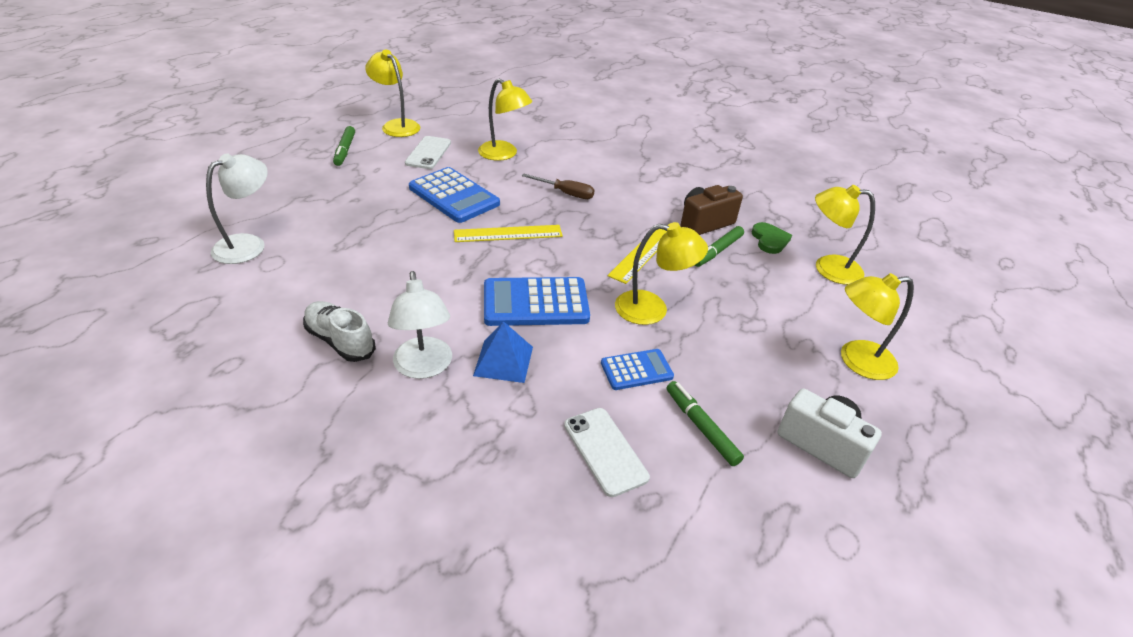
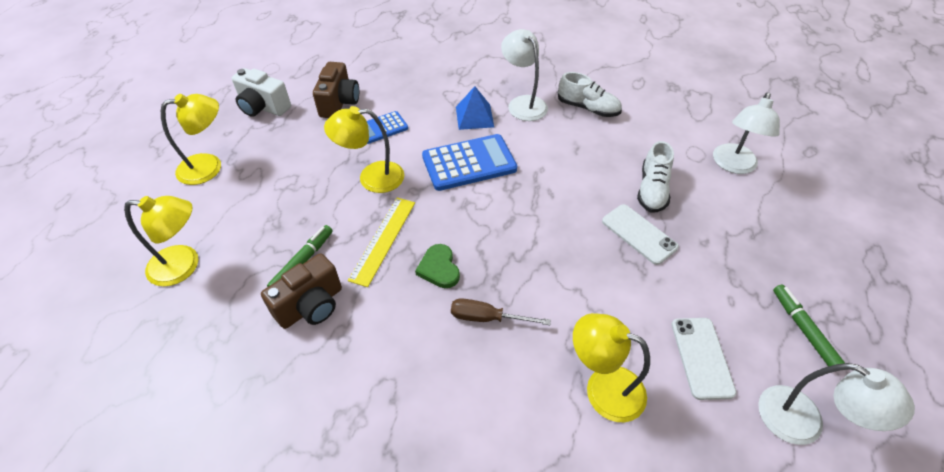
camera: 170 degrees right, 10 degrees up
(358, 241) = (652, 190): none -> white shoe
(396, 125) = (804, 422): yellow lamp -> white lamp
(454, 196) = (611, 276): blue calculator -> none
(508, 234) = (525, 232): yellow ruler -> none
(605, 451) = (397, 82): white phone -> white phone (639, 234)
(701, 427) = (339, 103): green marker -> brown camera
(769, 240) = (236, 295): green heart -> green heart (439, 268)

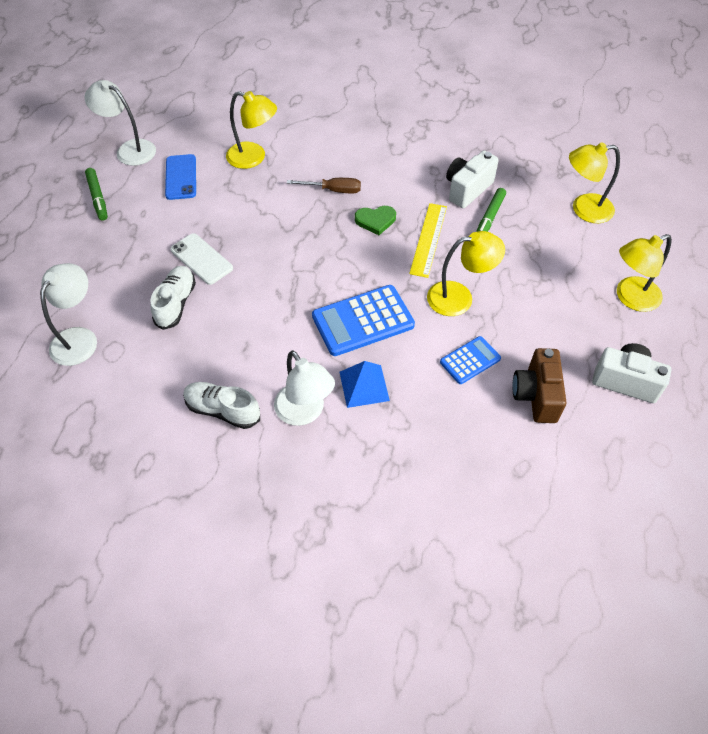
camera: 175 degrees right, 5 degrees up
(311, 306) = (467, 189): brown camera -> white camera
(439, 268) = (375, 220): green heart -> green heart turned 105 degrees clockwise
(701, 357) = (181, 177): white phone -> blue phone

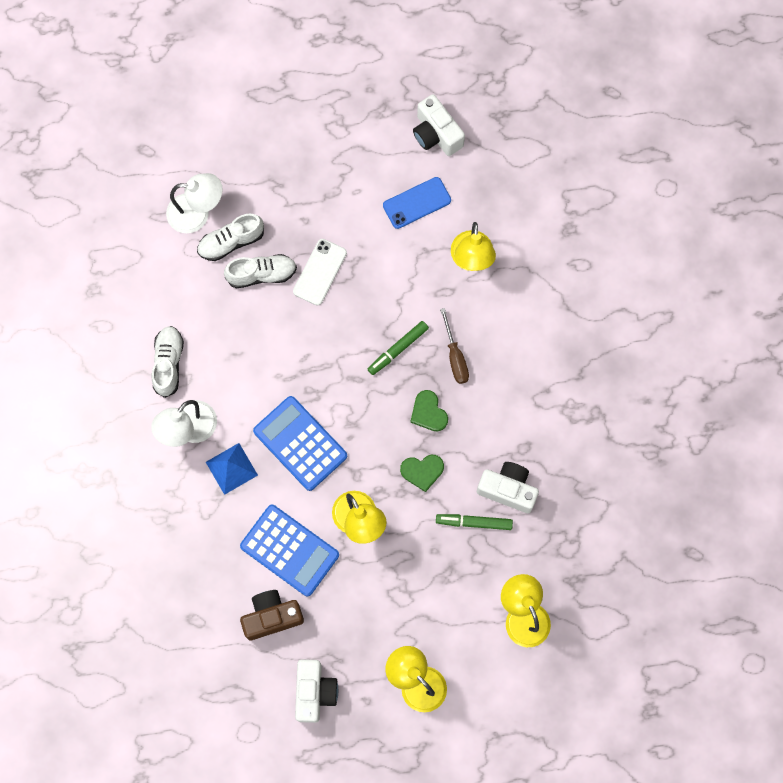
camera: 70 degrees right, 20 degrees up
(98, 198) = (360, 140): green marker -> green marker (398, 349)
(127, 318) = (231, 242): none -> white shoe
(129, 149) = (436, 134): white lamp -> white camera
(428, 239) = (422, 471): yellow ruler -> green heart
(470, 360) = (289, 550): blue calculator -> blue calculator, size x1.75

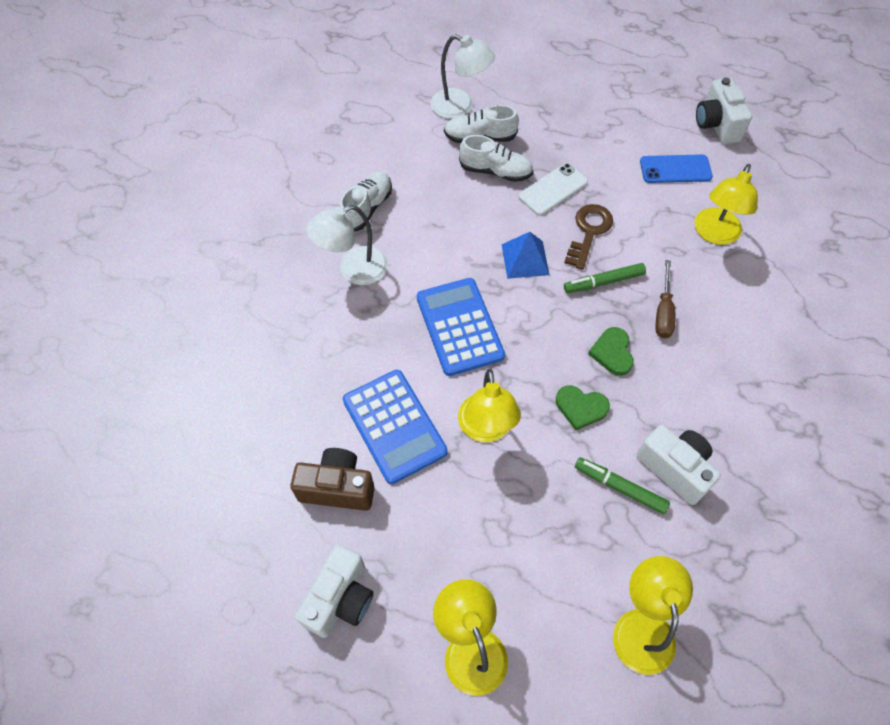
camera: 25 degrees right, 15 degrees down
(231, 468) = (376, 321): blue pyramid -> blue pyramid (525, 259)
(367, 304) = (589, 232): none -> brown key

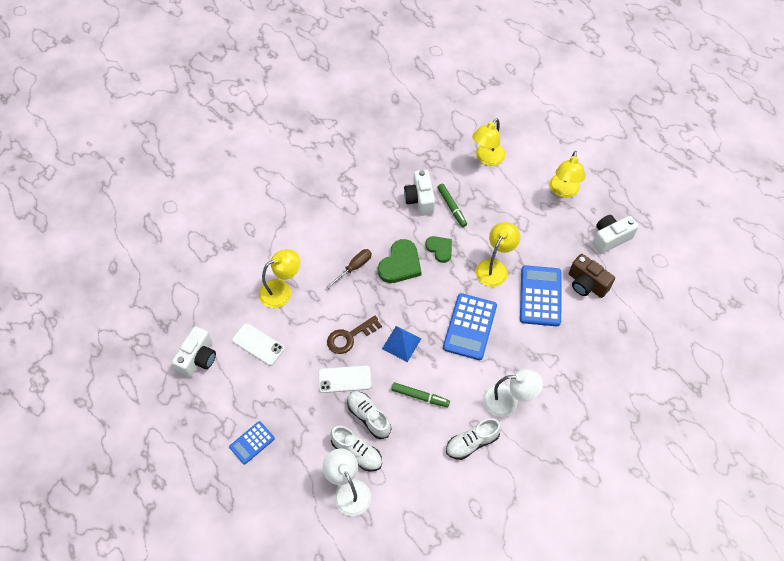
camera: 145 degrees left, 0 degrees up
(586, 92) = (252, 443): none -> blue calculator
(603, 282) = (370, 302): green marker -> green marker (420, 396)
(612, 352) = (400, 264): green heart -> green heart, size x1.59
(675, 169) = (258, 344): blue phone -> white phone

